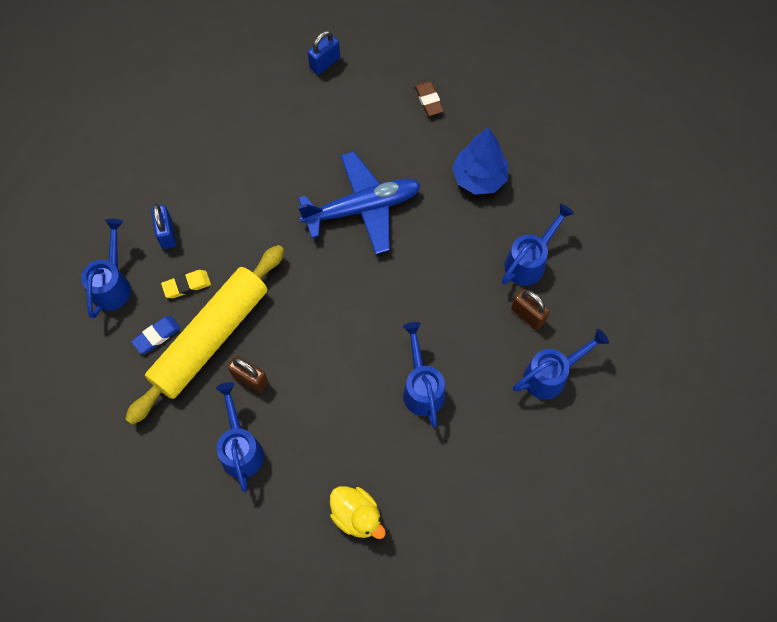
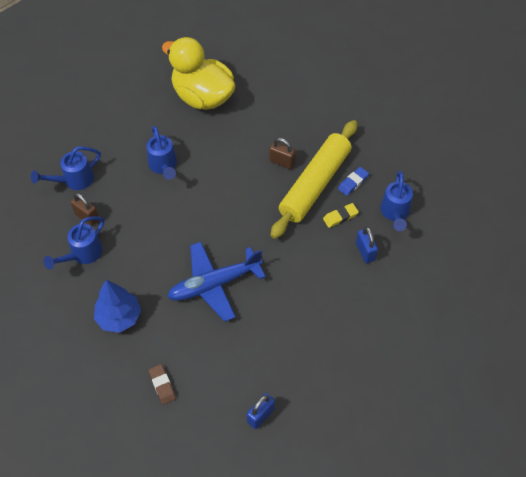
camera: 175 degrees right, 10 degrees down
(240, 448) = (281, 124): blue watering can -> none
(357, 516) = (202, 96): yellow duck -> yellow duck, size x2.00

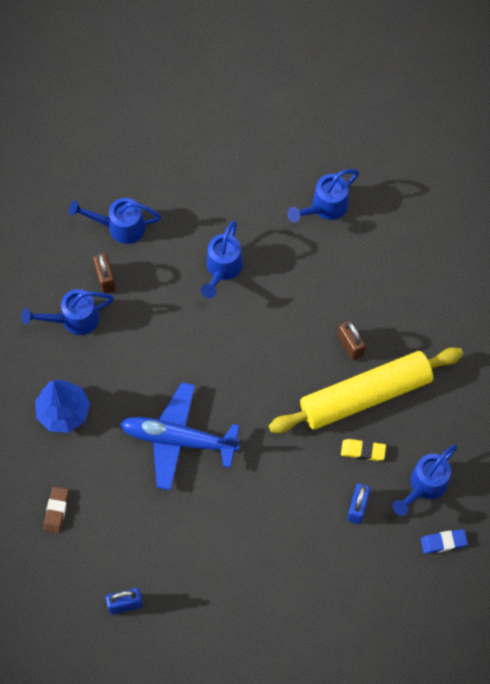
camera: 35 degrees right, 10 degrees up
(202, 96) = (324, 208): yellow duck -> blue watering can
(353, 183) = (408, 420): blue eraser -> blue eraser (443, 542)

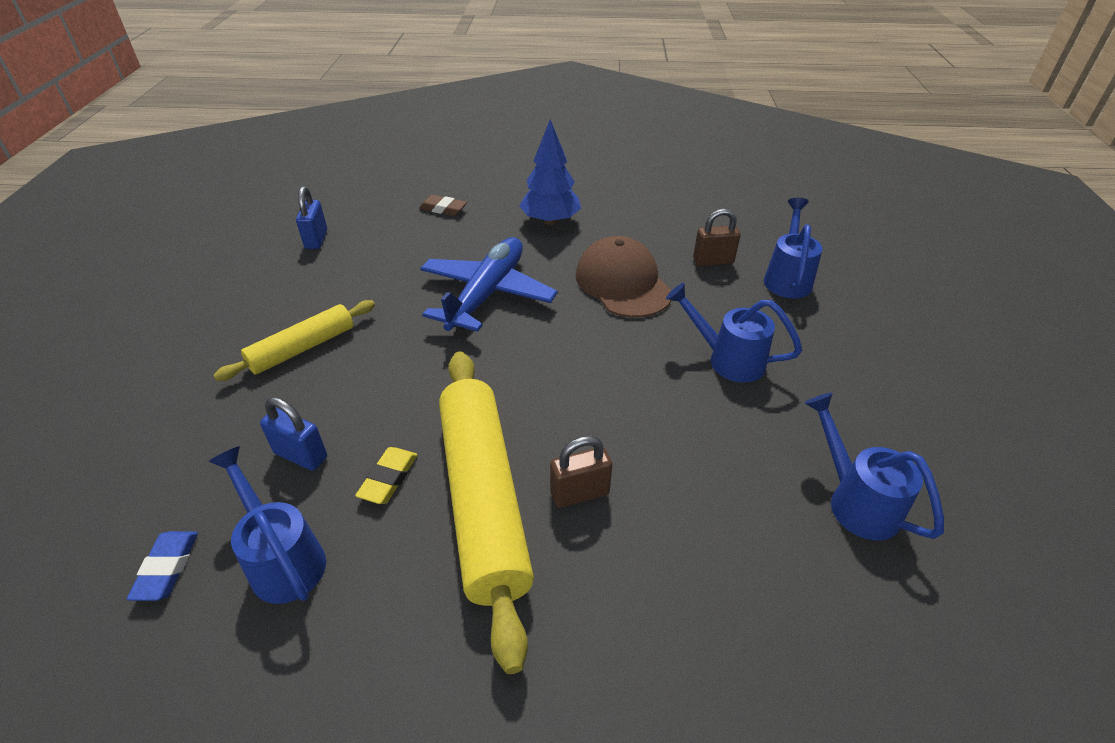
camera: 100 degrees right, 25 degrees down
(73, 320) = (661, 235): blue watering can -> none
(147, 343) = (623, 283): none -> brown cap
(265, 551) = (302, 348): none -> yellow rolling pin

